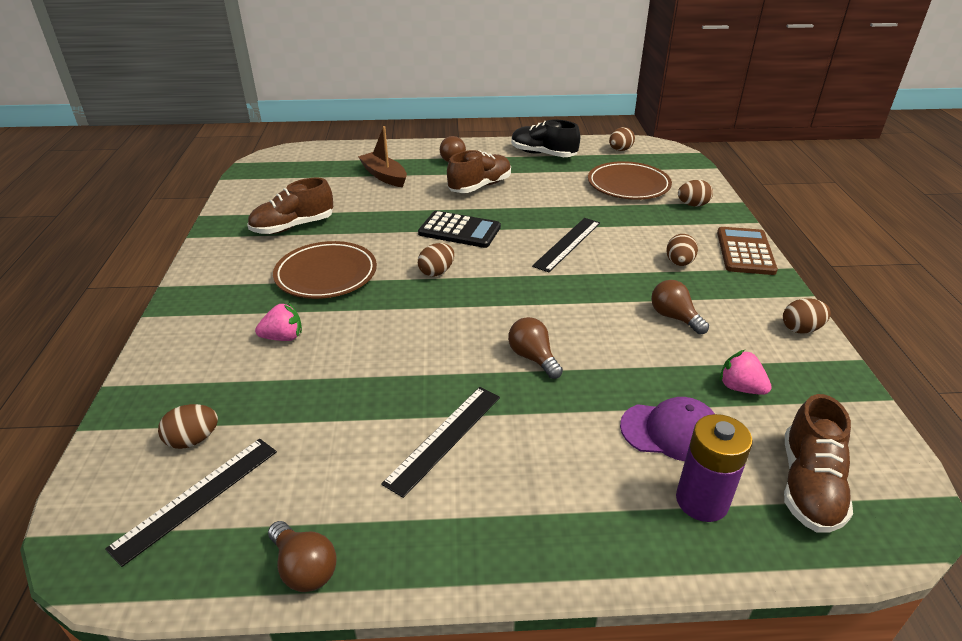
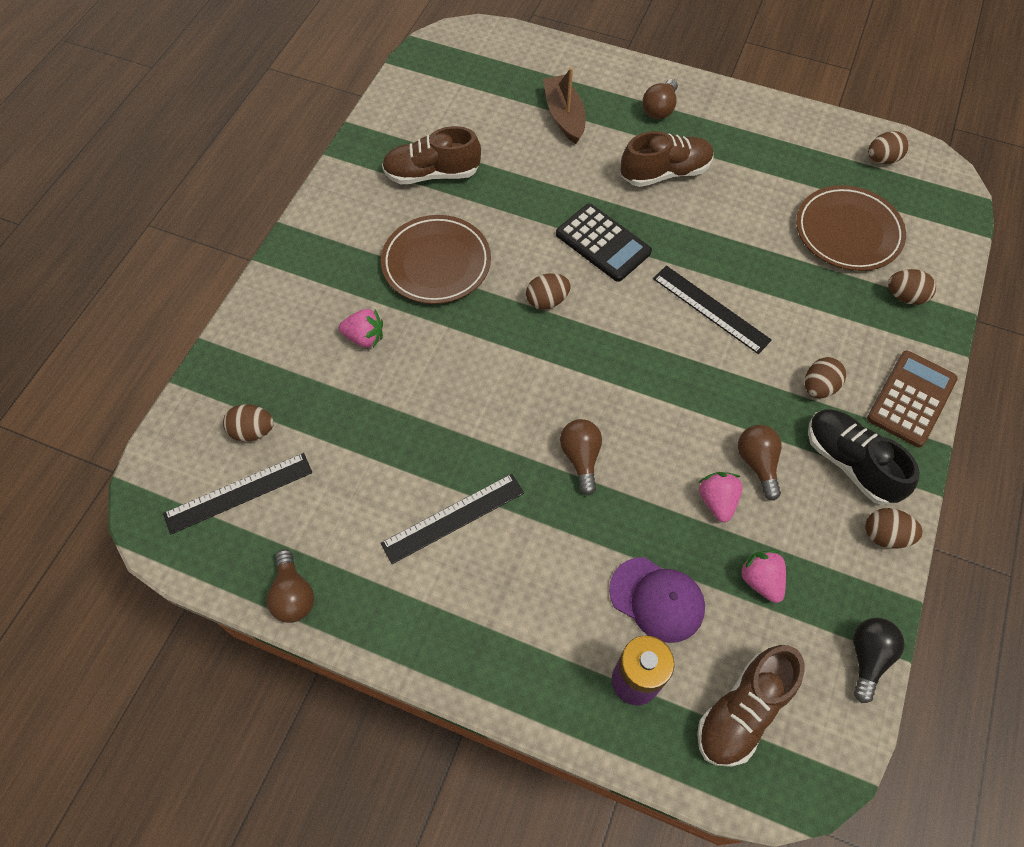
camera: 25 degrees right, 25 degrees up
(543, 154) = (776, 135): black shoe -> black shoe (850, 463)
(567, 244) = (710, 309): black ruler -> black ruler turned 75 degrees clockwise
(664, 349) = (717, 501): none -> pink strawberry
(863, 408) = (867, 657): none -> black light bulb

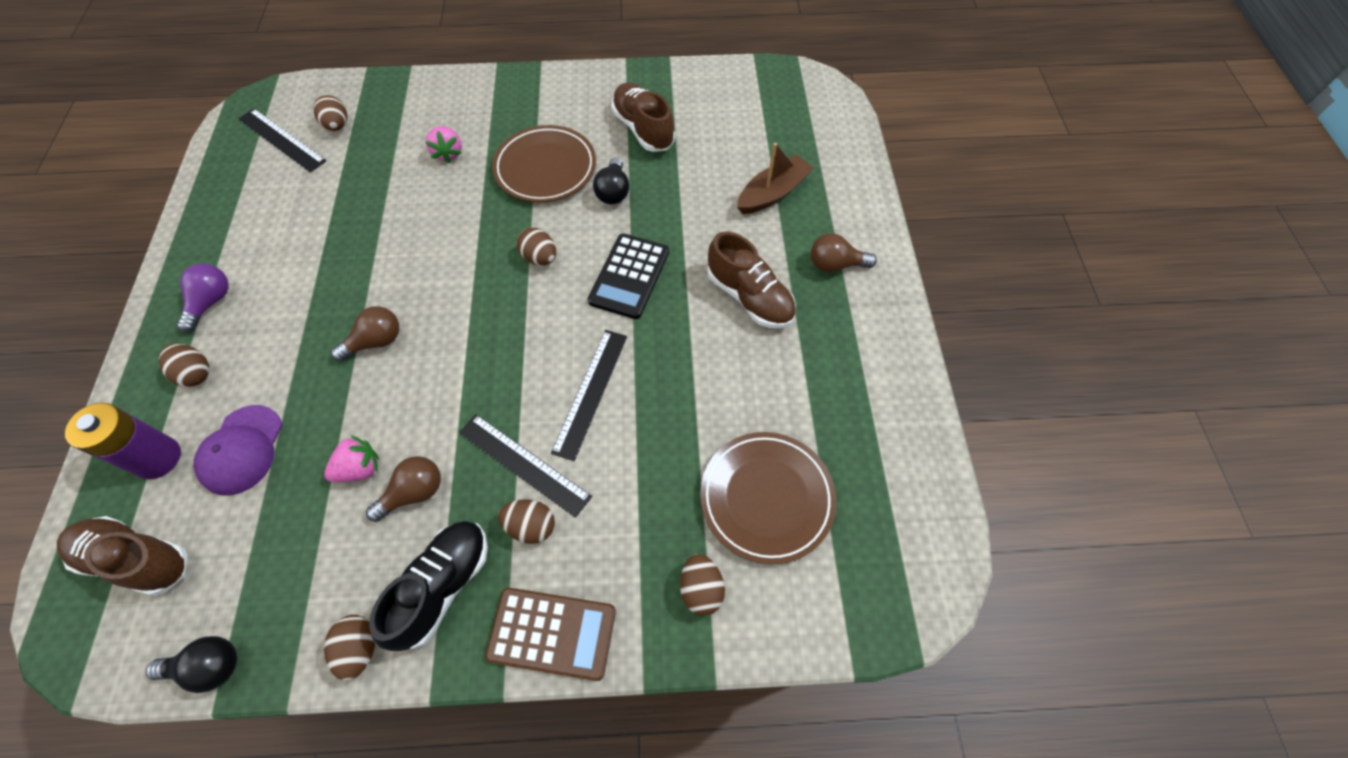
camera: 65 degrees right, 0 degrees up
(293, 595) = (202, 203): brown light bulb -> none
(453, 518) = (291, 273): black ruler -> black ruler (524, 464)
(453, 604) = (211, 302): none -> purple light bulb
(498, 222) = (613, 191): none -> black light bulb
(760, 580) = (279, 535): pink strawberry -> none
(882, 159) = (906, 507): brown egg -> brown egg (196, 373)

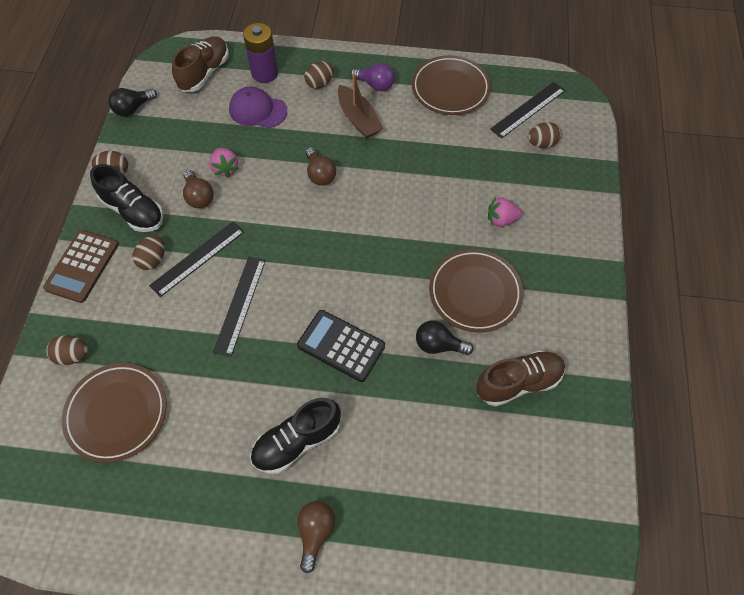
camera: 100 degrees right, 0 degrees up
(209, 666) = (133, 108): black light bulb -> black light bulb turned 45 degrees clockwise
(233, 217) = (450, 89): none -> brown plate
(540, 257) = (374, 280): brown egg -> none
(590, 392) = (240, 305): black ruler -> black ruler turned 75 degrees clockwise
(749, 297) = (297, 441): brown shoe -> black shoe
(772, 193) = (415, 493): brown boat -> brown boat (358, 119)

